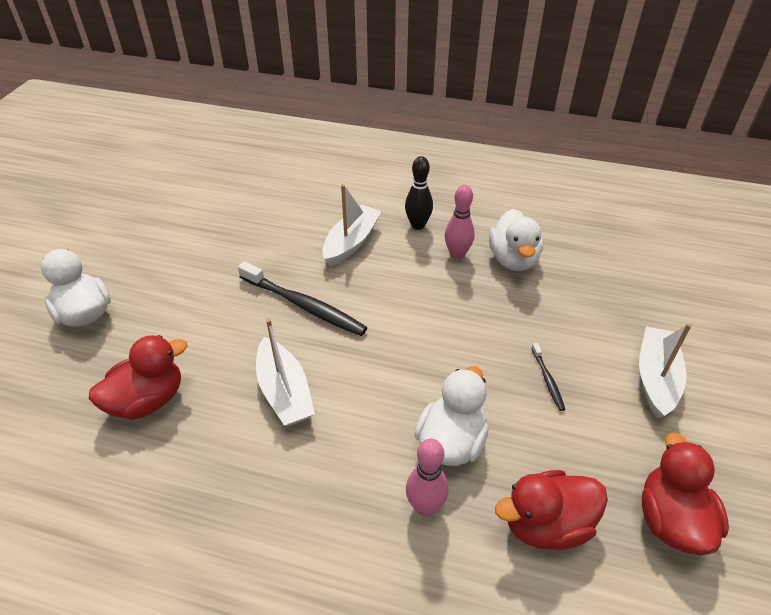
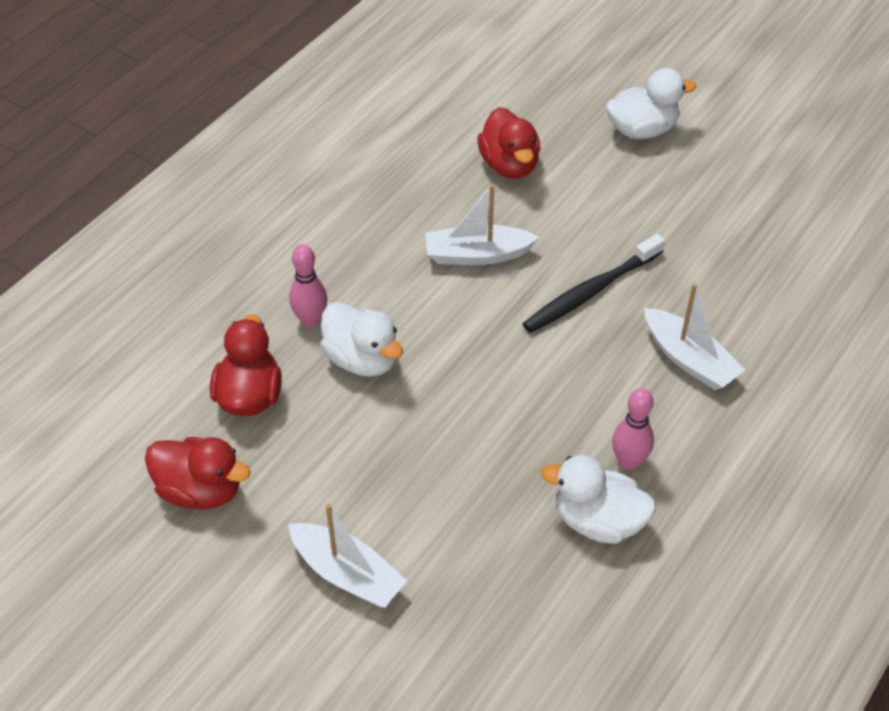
camera: 110 degrees right, 5 degrees up
(418, 225) = (704, 439): black bowling pin -> none
(547, 380) = (393, 468): black toothbrush -> none

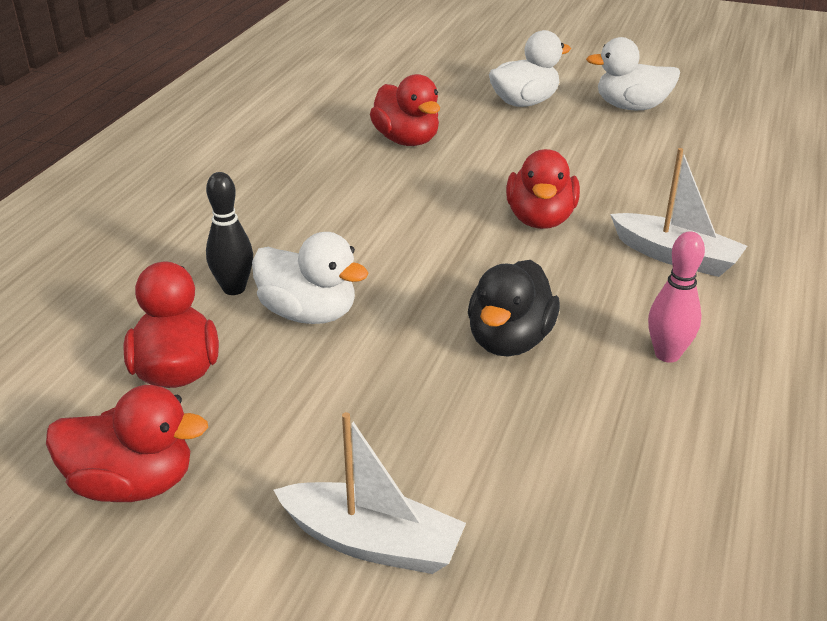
camera: 15 degrees left, 15 degrees down
(311, 320) = (234, 288): pink bowling pin -> black bowling pin
(477, 255) = (404, 208): white boat -> none
(509, 421) = (509, 340): none -> black duck
(590, 292) = (540, 219): black toothbrush -> red duck
(598, 521) = (666, 418): white duck -> white duck (631, 107)

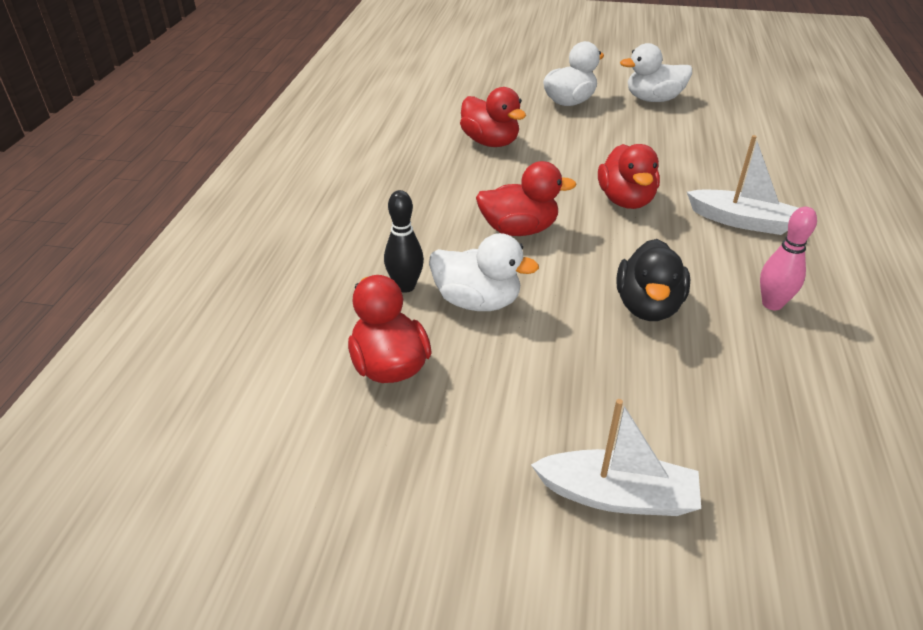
camera: 10 degrees left, 5 degrees up
(133, 484) = (396, 473): red duck -> red duck (519, 229)

